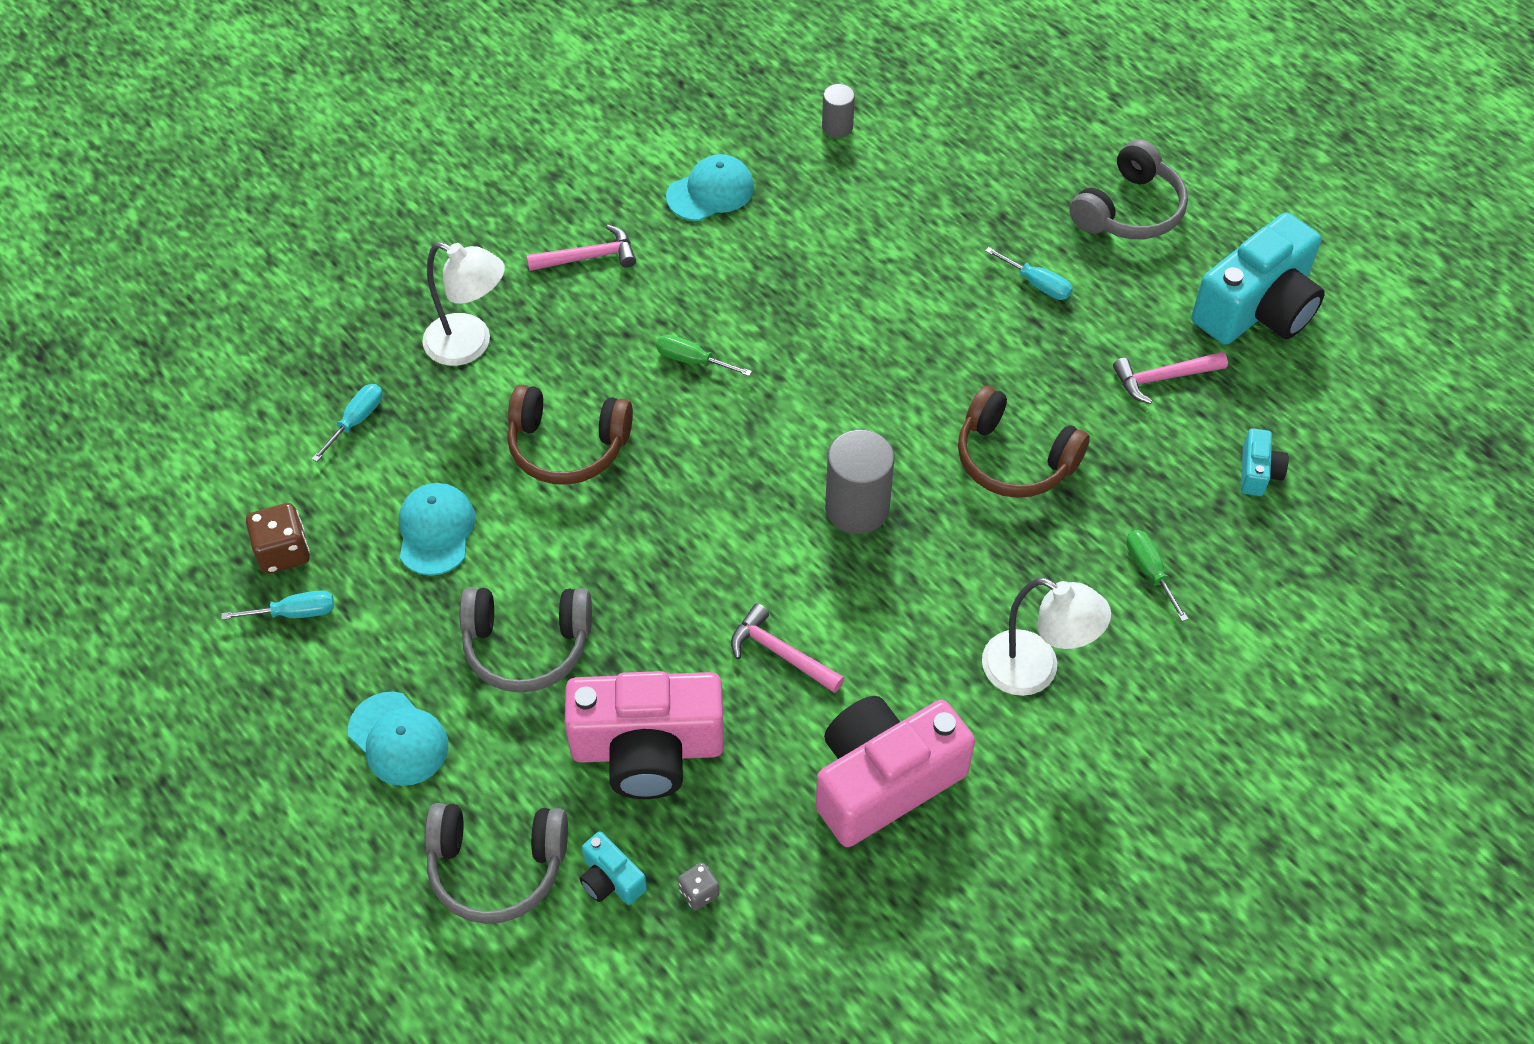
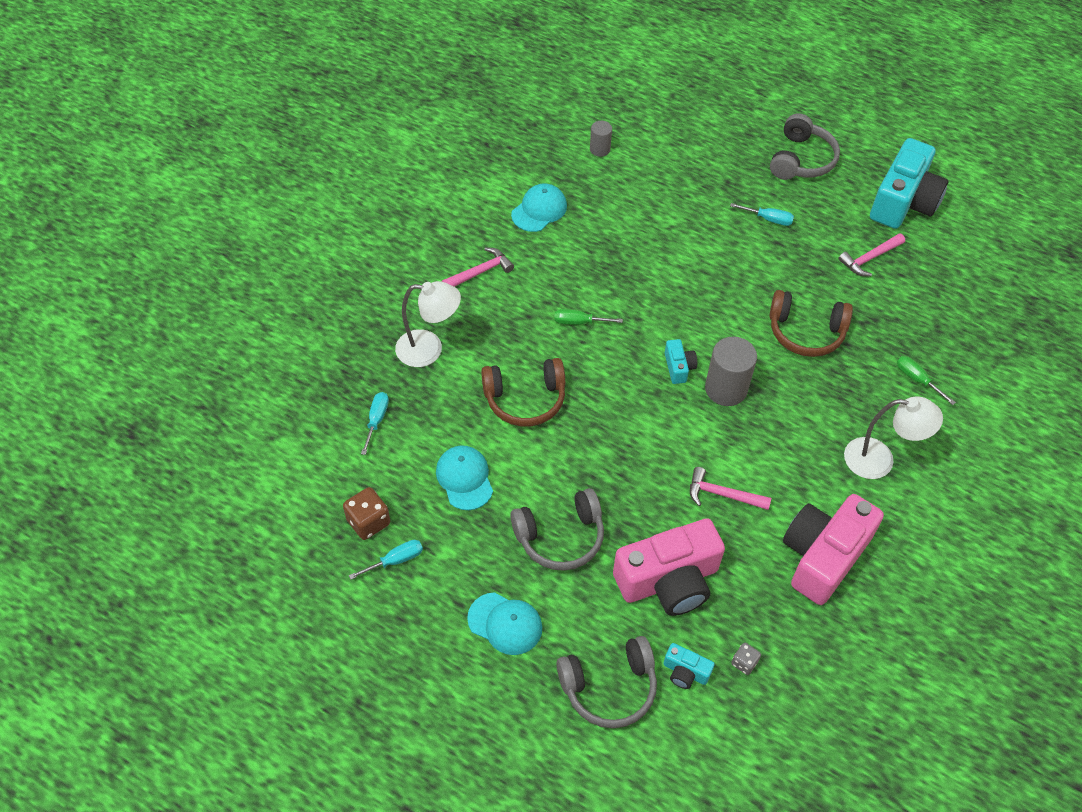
camera: 20 degrees left, 0 degrees up
(1258, 472) = (950, 302): turquoise camera -> turquoise camera (678, 367)

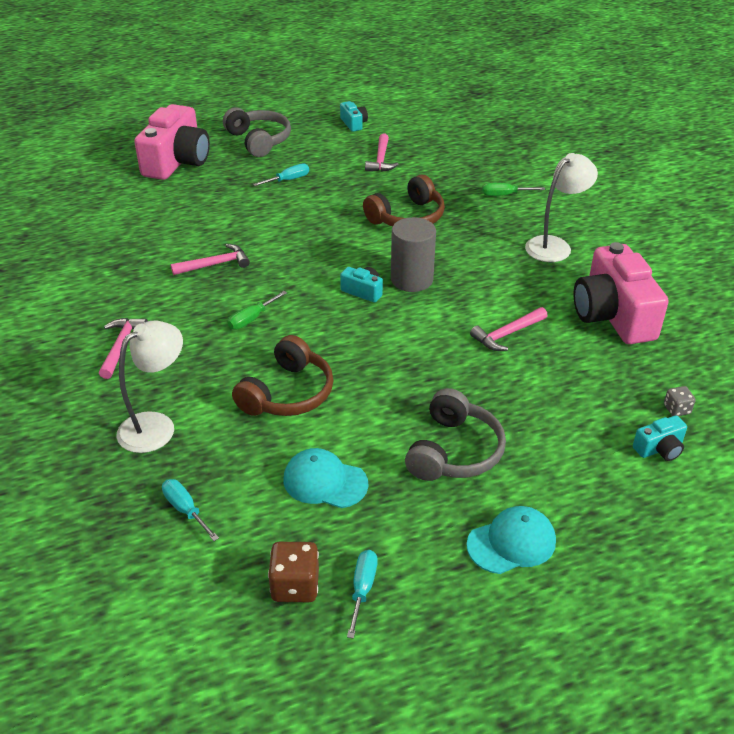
camera: 50 degrees left, 15 degrees down
(539, 210) = (111, 279): turquoise cap -> none
(600, 149) = (105, 217): grey cylinder -> none
(609, 687) = (638, 506): grey headphones -> none
(616, 255) = (215, 264): none -> pink hammer
(669, 581) = (561, 409): pink camera -> pink camera (177, 162)
(903, 202) = (354, 124): turquoise camera -> turquoise camera, size x0.44

